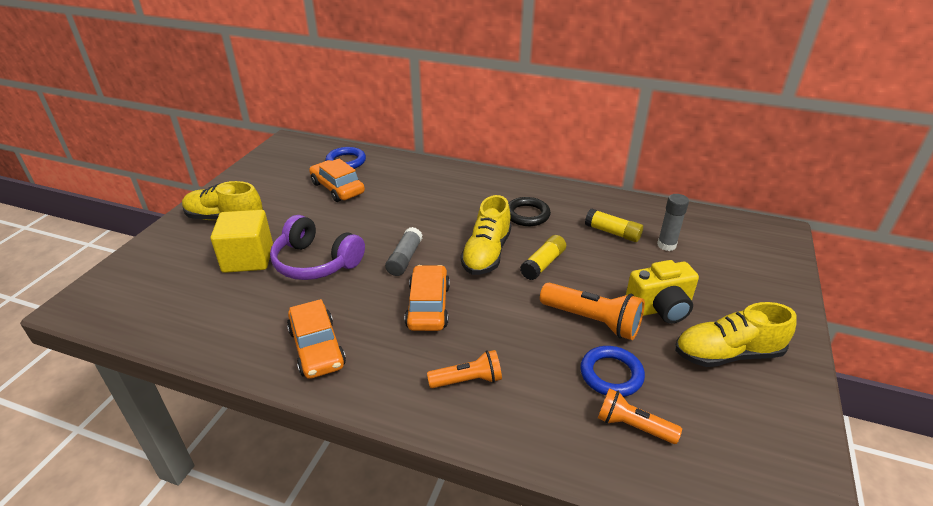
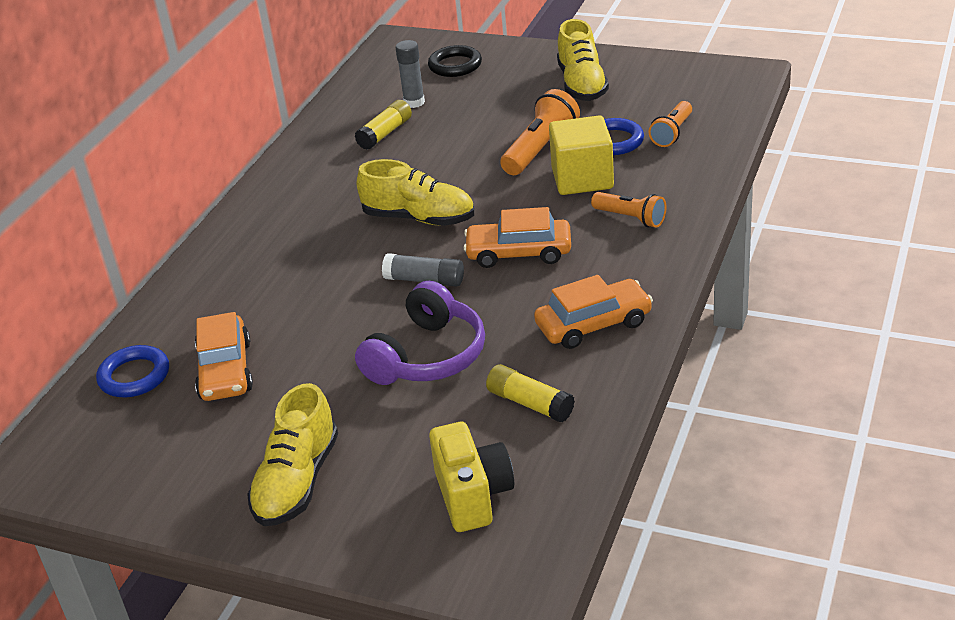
camera: 85 degrees left, 0 degrees up
(248, 258) = (412, 425): yellow cube -> yellow cube (582, 178)
(337, 188) = (225, 370): orange car -> orange car turned 60 degrees counterclockwise
(468, 380) = (631, 218): orange flashlight -> orange flashlight turned 135 degrees clockwise
(527, 215) = (337, 192): black ring -> black ring (455, 65)
(543, 264) = (443, 179): yellow glue stick -> yellow glue stick (530, 403)
(660, 309) = (521, 112): yellow camera -> yellow camera (473, 496)

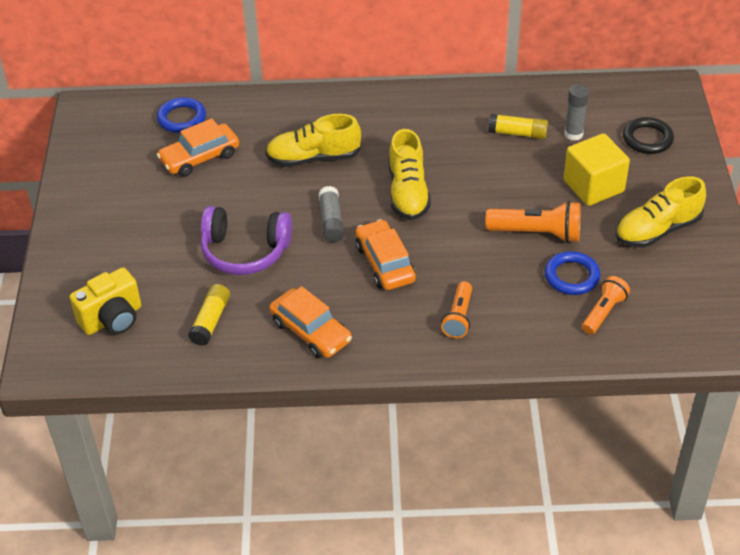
camera: 65 degrees right, 10 degrees up
(297, 481) = (105, 231): yellow shoe -> yellow shoe (314, 158)
(582, 178) = (504, 272): yellow cube -> yellow cube (593, 186)
(672, 133) = (603, 312): orange flashlight -> orange flashlight turned 120 degrees clockwise

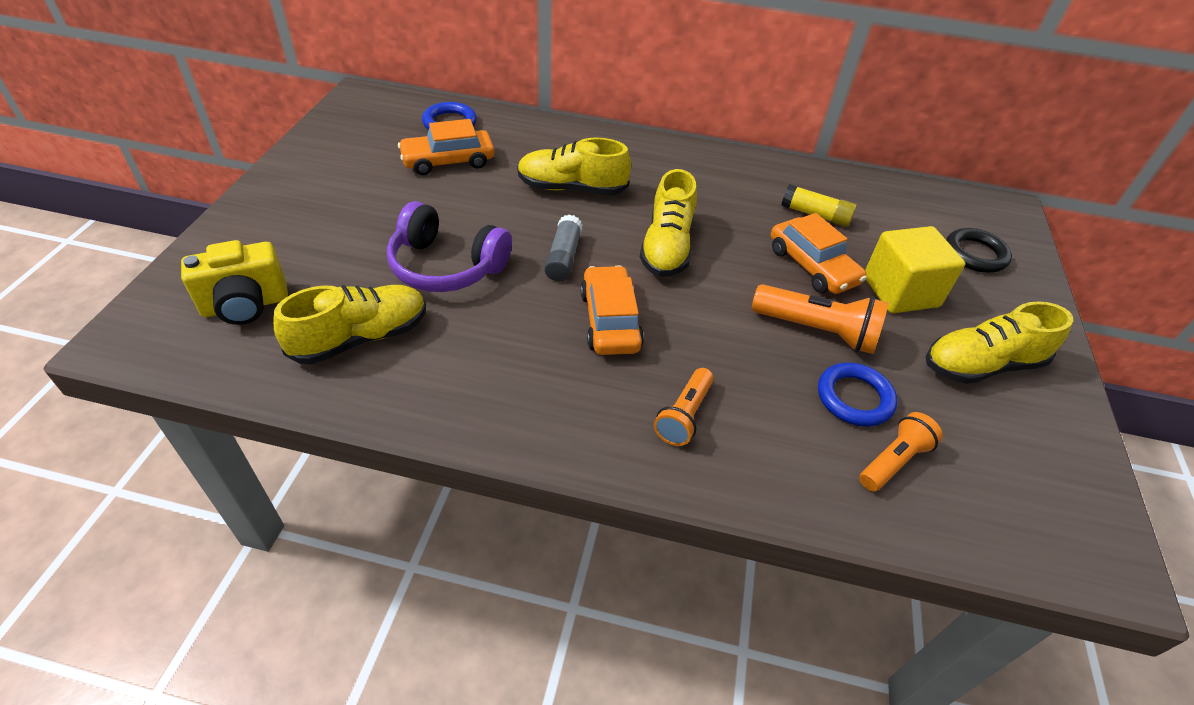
camera: 10 degrees right, 0 degrees up
(210, 321) = (360, 338): yellow glue stick -> yellow shoe
(310, 331) = (479, 384): orange car -> orange car (812, 266)
(573, 134) = (883, 229): grey glue stick -> none

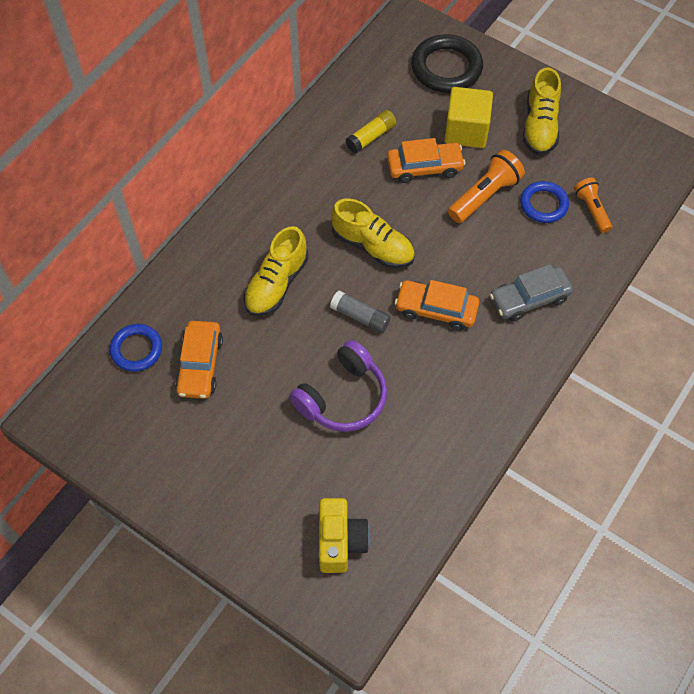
camera: 65 degrees left, 15 degrees up
(360, 338) = (401, 468): yellow shoe -> none
(684, 416) = (529, 298): orange flashlight -> grey car
(975, 254) = (446, 68): black ring -> black ring, size x1.59

